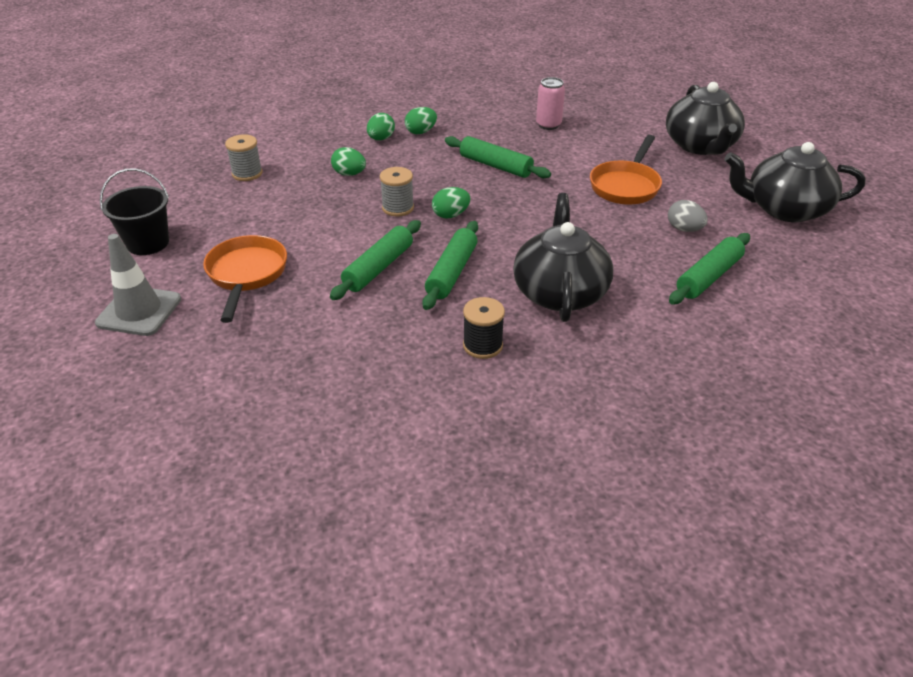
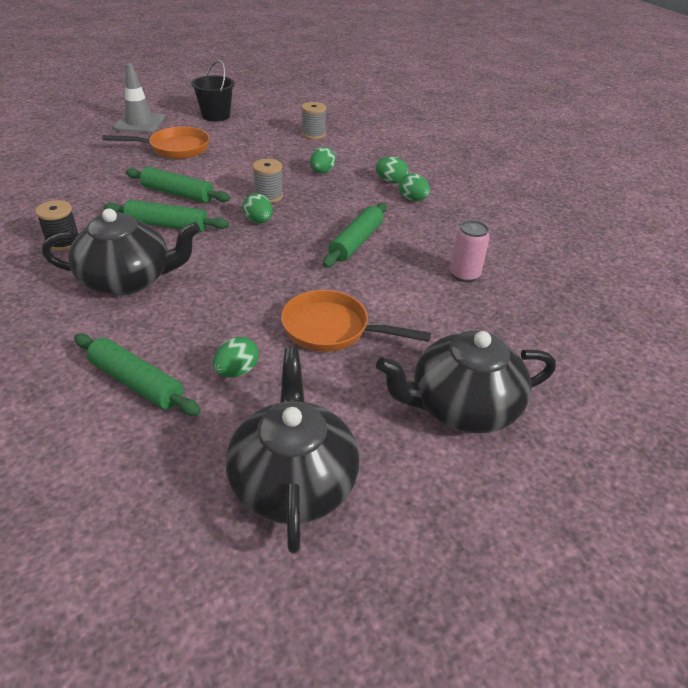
camera: 80 degrees right, 0 degrees up
(684, 229) = (237, 371): grey egg -> green egg

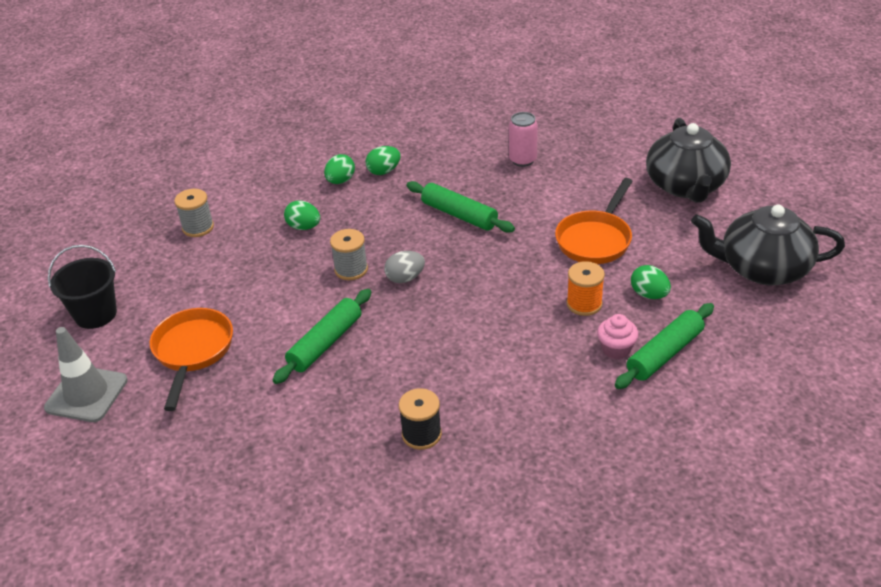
camera: 75 degrees left, 0 degrees up
(128, 280) = (507, 372): black teapot -> none
(149, 346) = (616, 349): none -> pink cupcake
(167, 225) = (399, 349): green rolling pin -> none
(222, 323) = (584, 304): none -> orange spool
(258, 221) = (405, 278): green egg -> grey egg

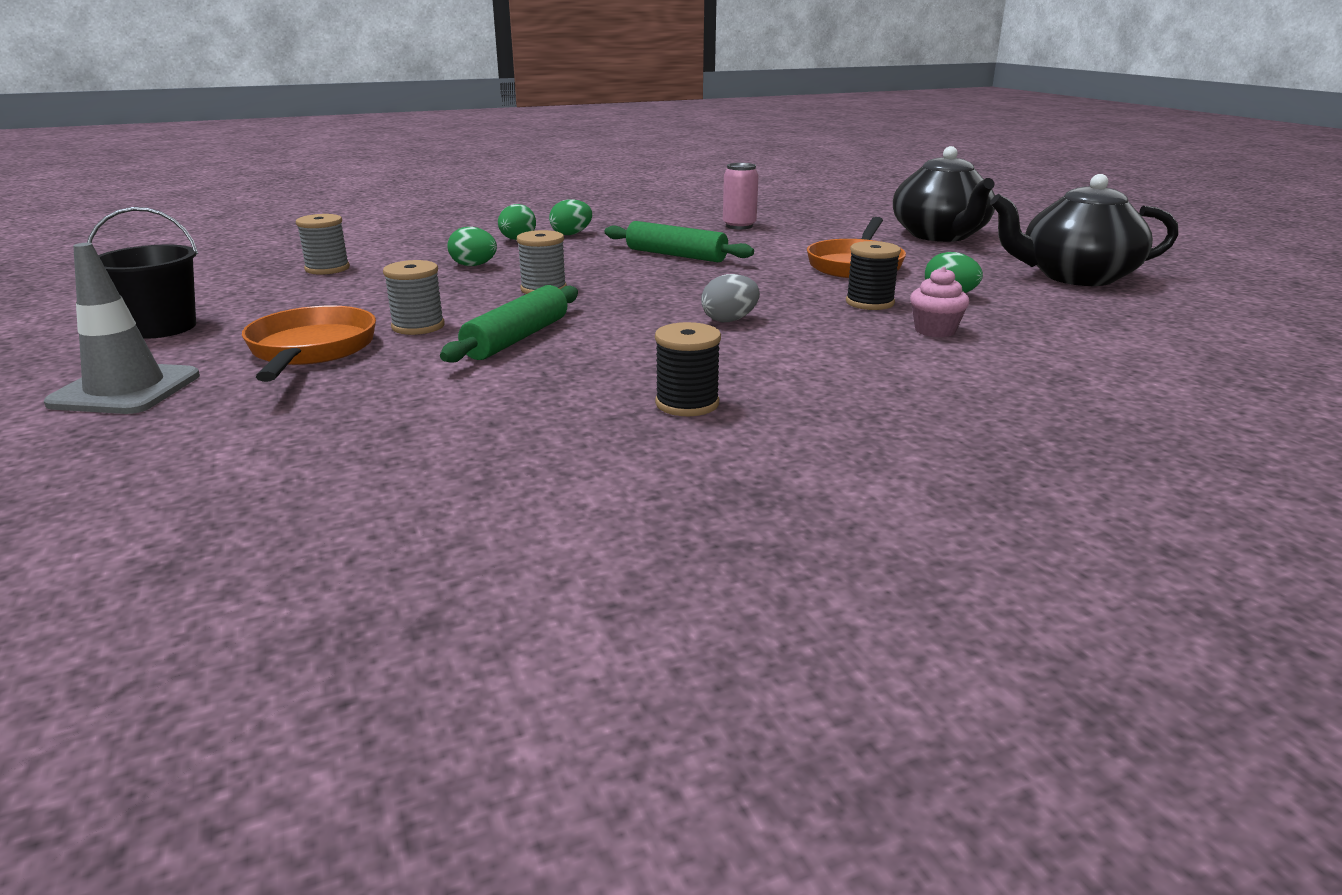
camera: 10 degrees left, 15 degrees down
(261, 322) = (418, 326): none -> grey spool
(405, 278) = (620, 293): grey egg -> grey egg (729, 320)
(584, 304) = (869, 303): orange spool -> black spool
(664, 353) = (1003, 331): green rolling pin -> none

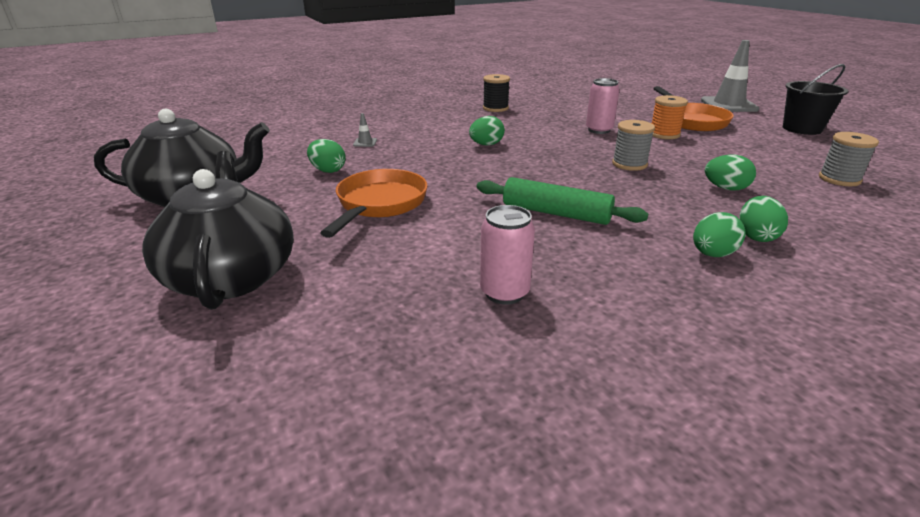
camera: 175 degrees right, 5 degrees up
(418, 326) = (664, 134): grey spool -> orange spool
(517, 338) = (599, 130): green rolling pin -> pink can
(729, 320) = (486, 145): grey egg -> green egg
(869, 303) = (392, 161): black spool -> none
(935, 331) = (365, 142): pink cupcake -> grey traffic cone

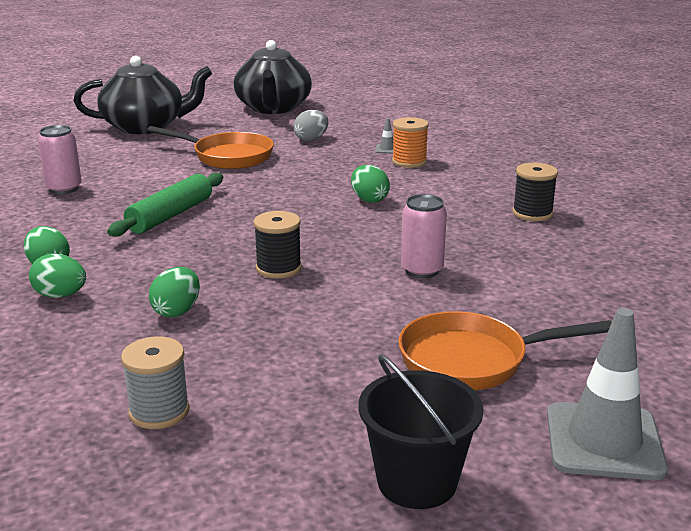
camera: 95 degrees right, 5 degrees down
(328, 170) = (311, 139): green egg -> grey egg
(629, 164) = (278, 268): grey spool -> black spool
(664, 134) = (395, 317): orange spool -> orange spool (409, 162)

